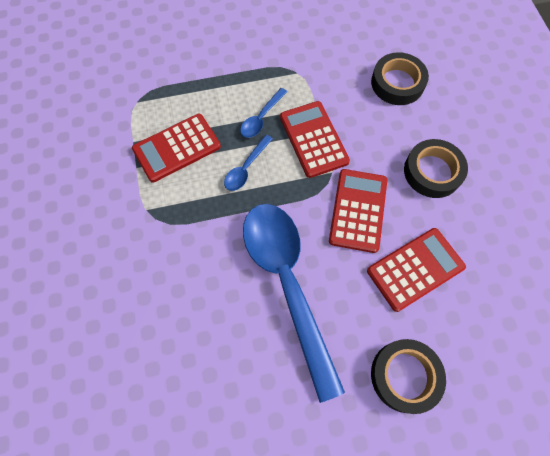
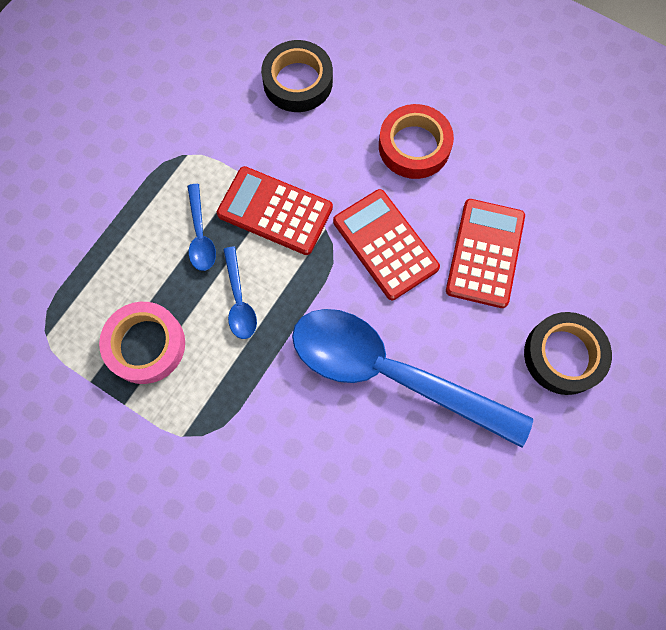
camera: 45 degrees left, 5 degrees up
(177, 148) = (145, 345): red calculator -> pink tape
(432, 172) = (414, 146): black tape -> red tape

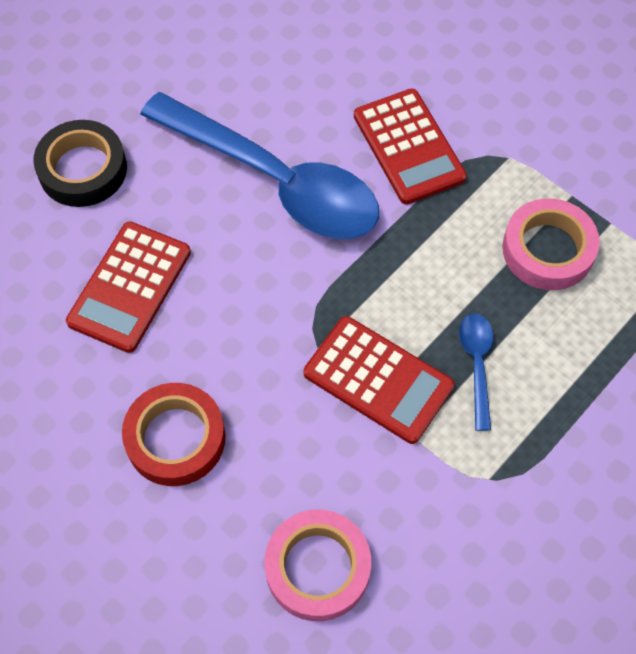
camera: 170 degrees left, 10 degrees down
(239, 300) = (435, 280): blue spoon -> none
(298, 81) = (317, 568): black tape -> pink tape
(385, 244) = (247, 316): red calculator -> red calculator (408, 147)

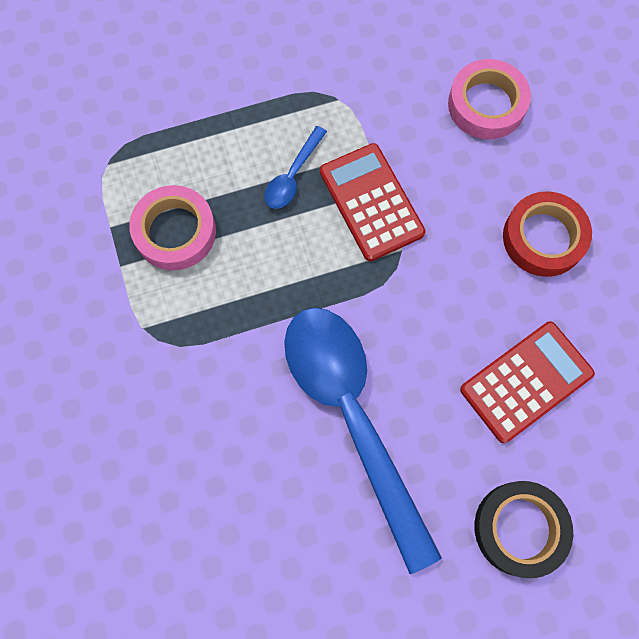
camera: 150 degrees left, 10 degrees up
(408, 147) = (218, 385): red calculator -> none

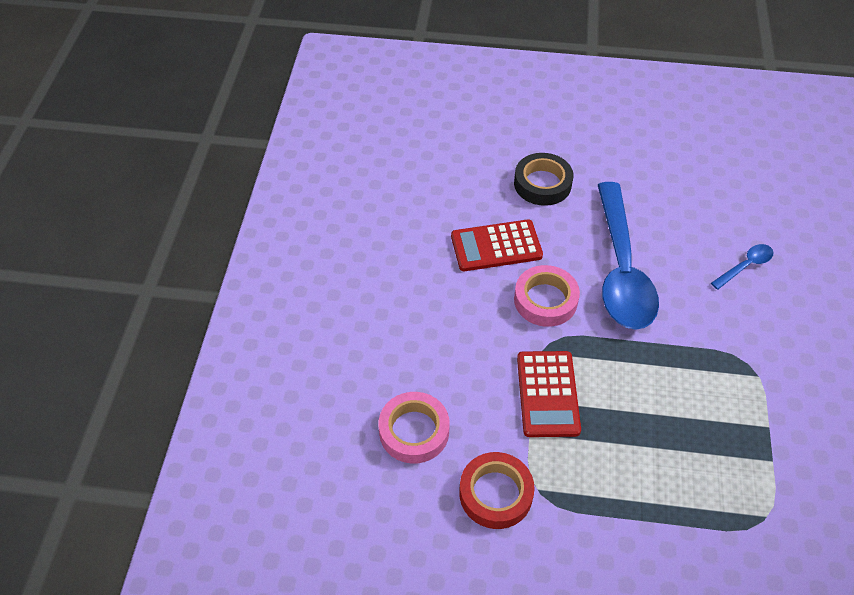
camera: 155 degrees left, 20 degrees down
(175, 232) = (717, 435): pink tape -> pink tape (545, 300)
(293, 175) = (603, 440): blue spoon -> blue spoon (745, 266)
(543, 238) = (431, 320): red tape -> red tape (495, 493)

